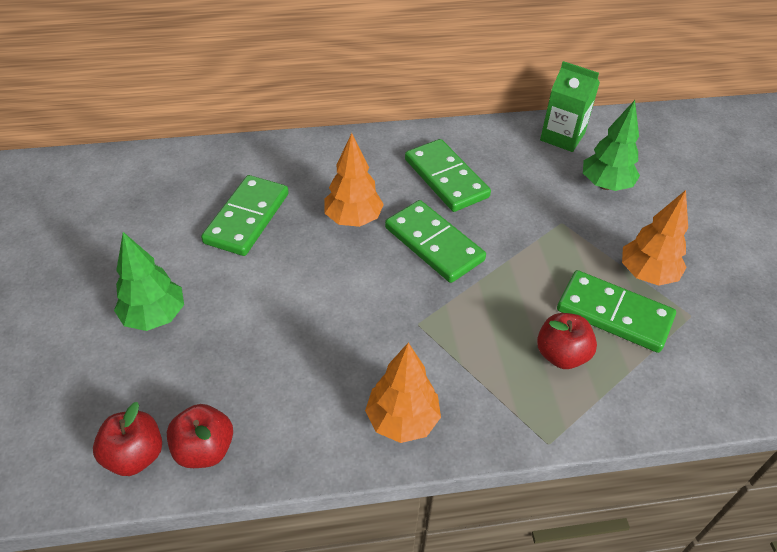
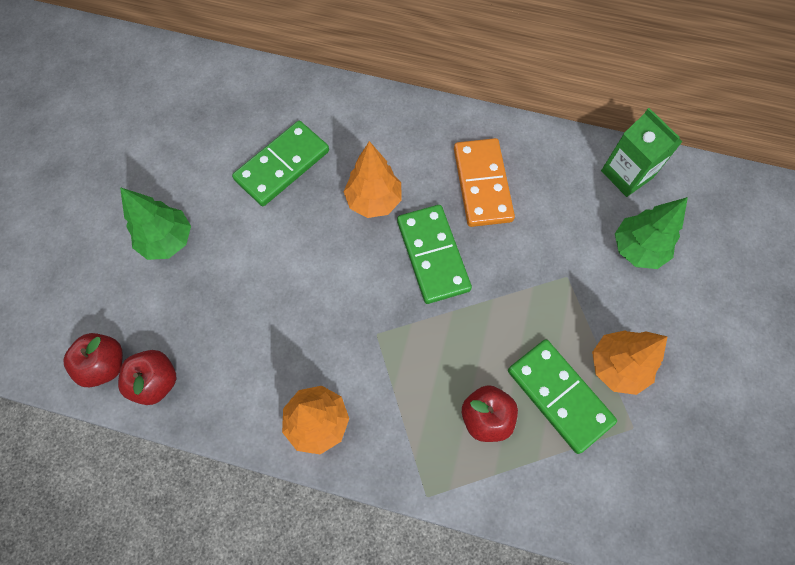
camera: 25 degrees right, 20 degrees up
(446, 178) = (482, 184): green domino -> orange domino

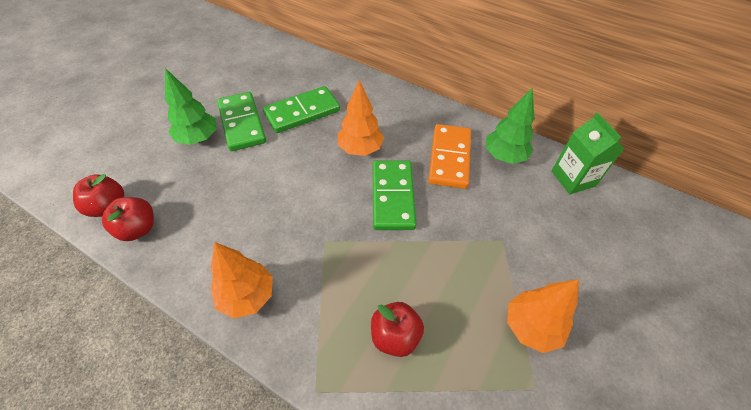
camera: 15 degrees right, 15 degrees down
(559, 396) = (469, 337): green domino -> green domino (242, 123)
(637, 249) = (571, 235): green tree -> green tree (504, 156)

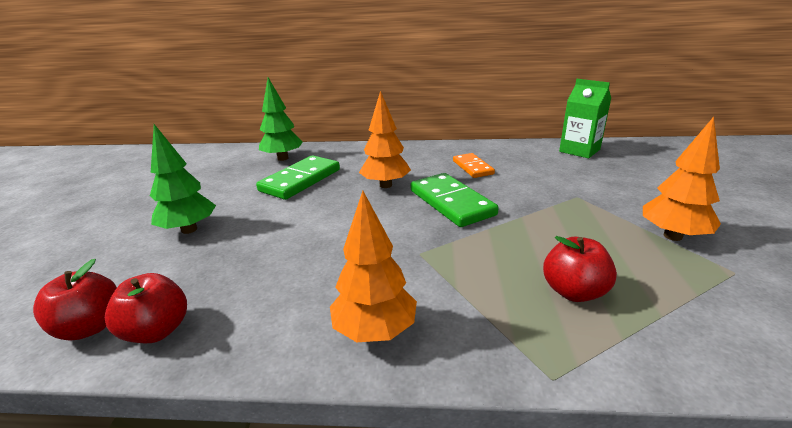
camera: 25 degrees left, 25 degrees down
(242, 123) = (237, 204): green domino -> none
(449, 158) = (472, 167): orange domino -> orange domino, size x0.61
(504, 156) = (514, 154): green tree -> green tree (283, 158)

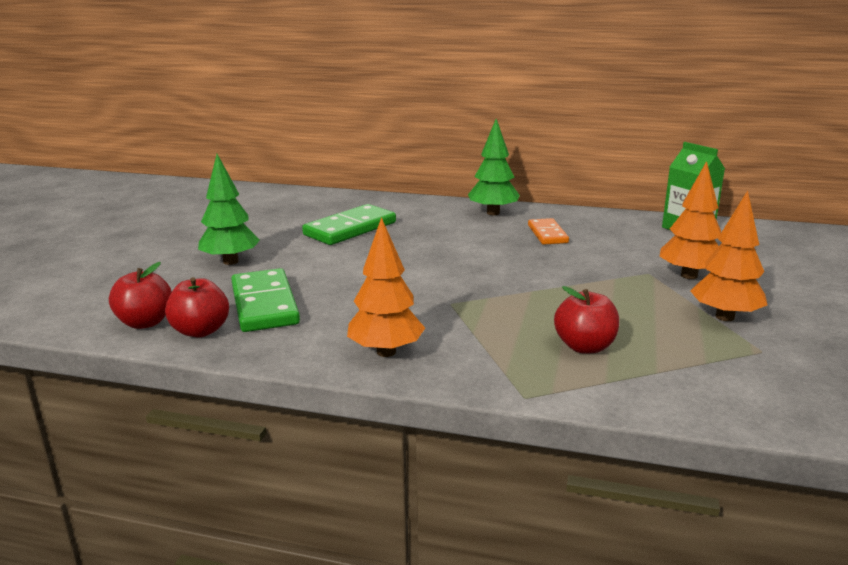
camera: 10 degrees right, 5 degrees down
(283, 158) = (336, 205): green tree -> green tree (493, 213)
(385, 185) = (441, 242): orange tree -> orange tree (689, 276)
(451, 202) = (505, 265): green domino -> green domino (265, 304)

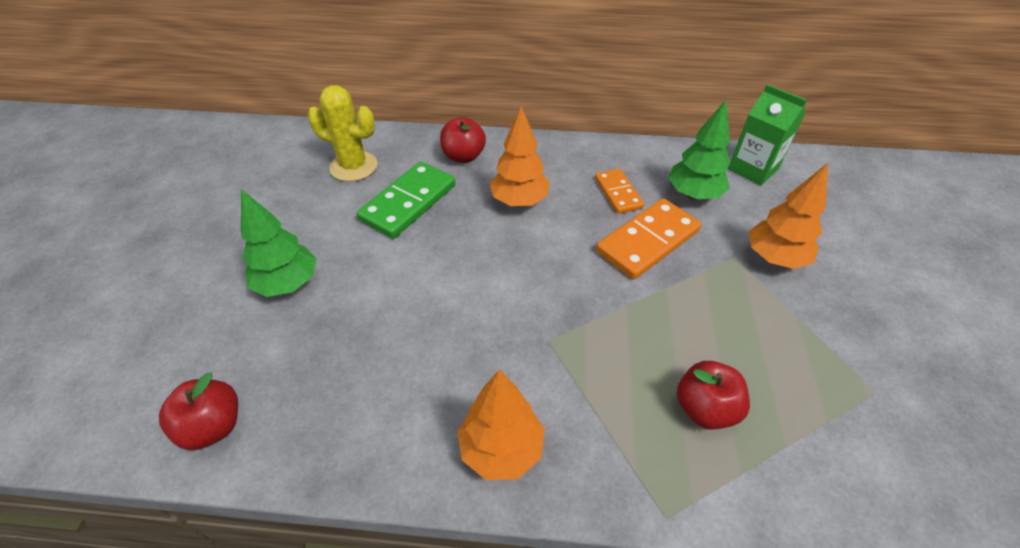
camera: 10 degrees left, 25 degrees up
(201, 331) = (283, 435): red apple -> red apple (463, 156)
(265, 304) = (345, 369): green domino -> none
(308, 209) = (353, 166): none -> yellow cactus
(493, 213) = (553, 157): green tree -> green tree (693, 194)
(566, 260) = (648, 241): none -> orange domino
(724, 317) = (826, 332): orange tree -> orange tree (519, 201)

